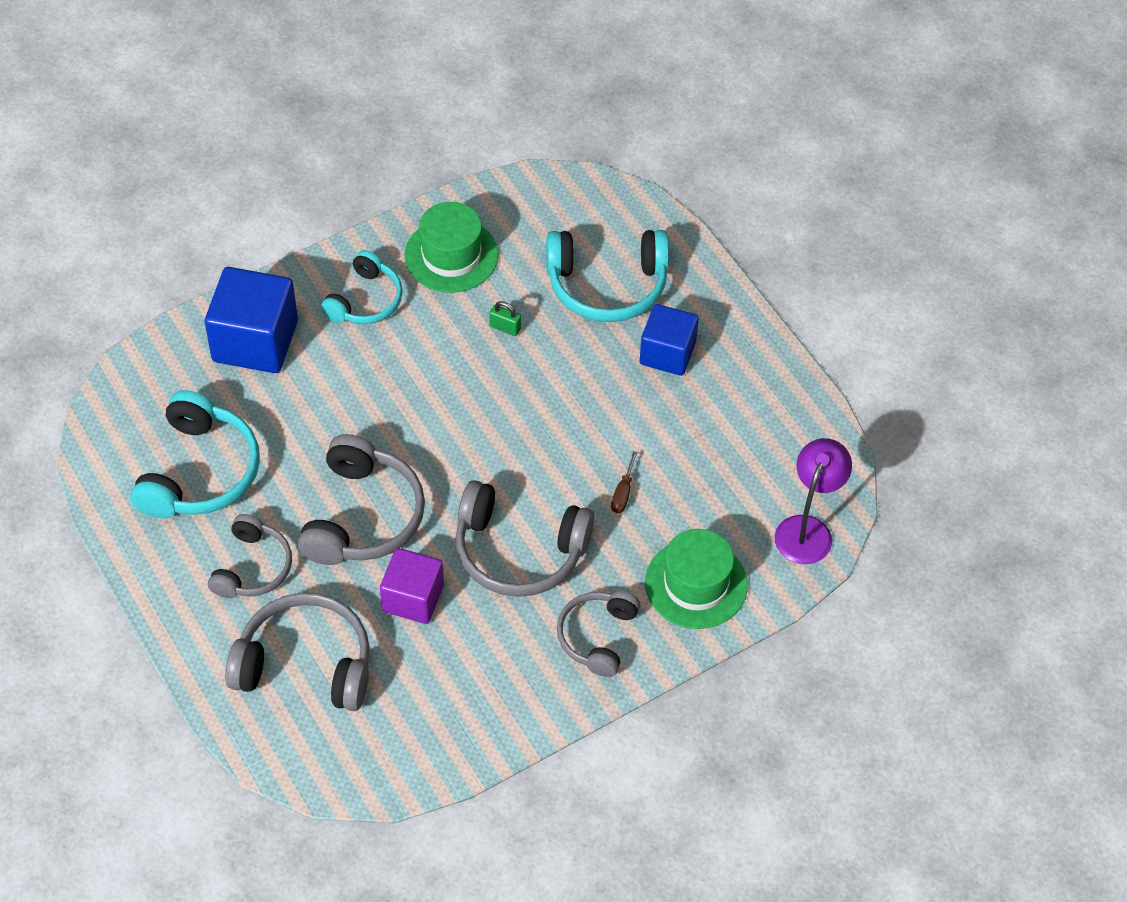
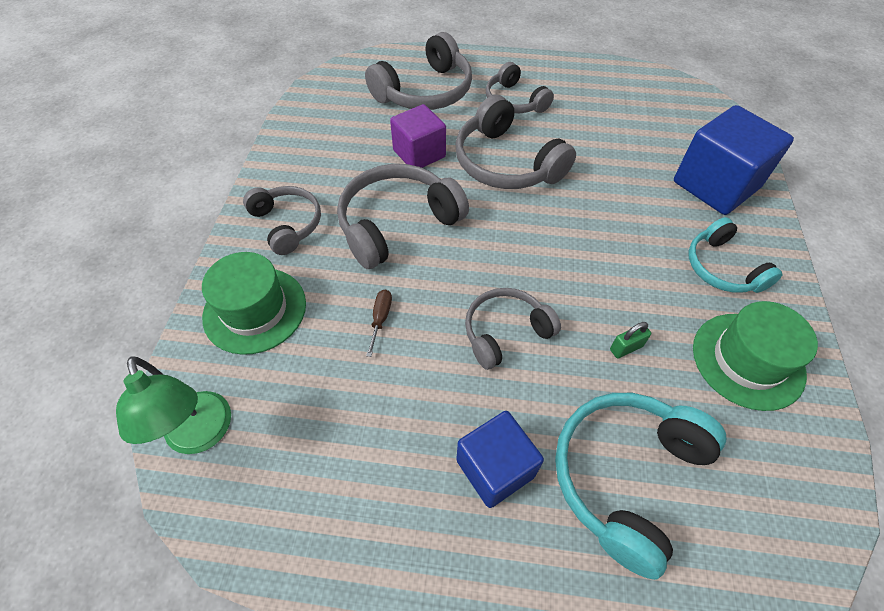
camera: 130 degrees right, 0 degrees up
(200, 472) = (610, 111): turquoise headphones -> none
(559, 406) = (505, 332): none -> grey headphones
(623, 493) = (380, 319): brown screwdriver -> brown screwdriver turned 45 degrees clockwise
(807, 529) = (202, 435): purple lamp -> green lamp

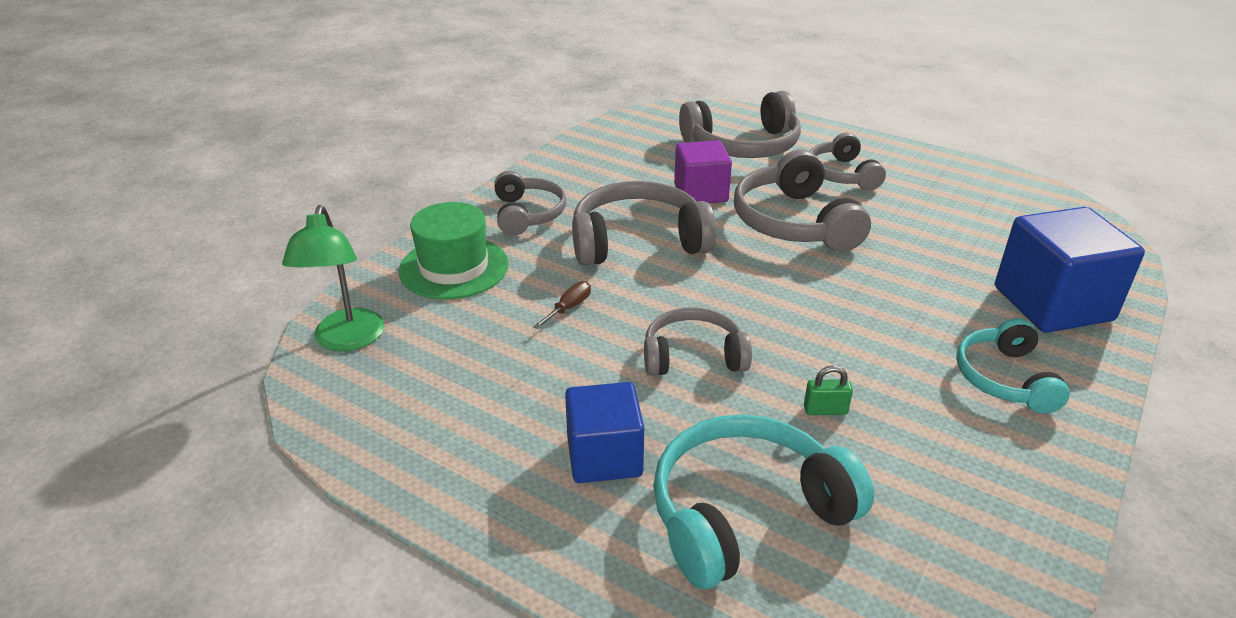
camera: 25 degrees right, 20 degrees down
(747, 360) = (977, 468): green hat -> none

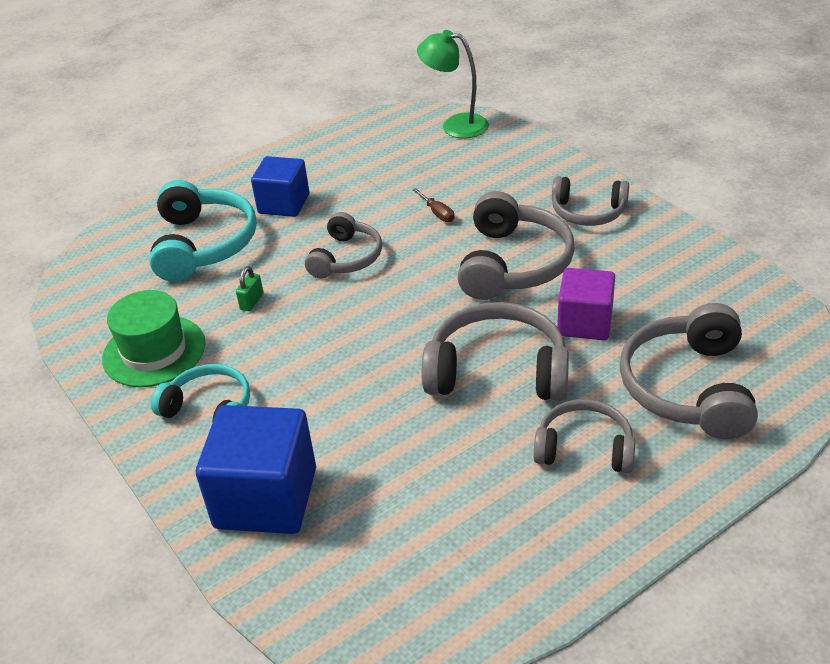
camera: 115 degrees right, 5 degrees up
(454, 267) = (520, 169): green hat -> green hat (154, 351)

